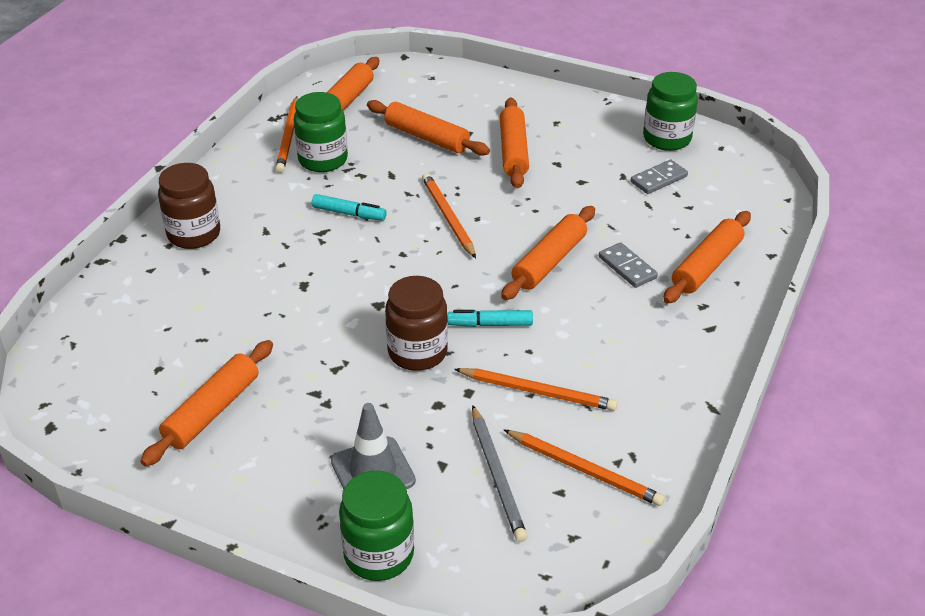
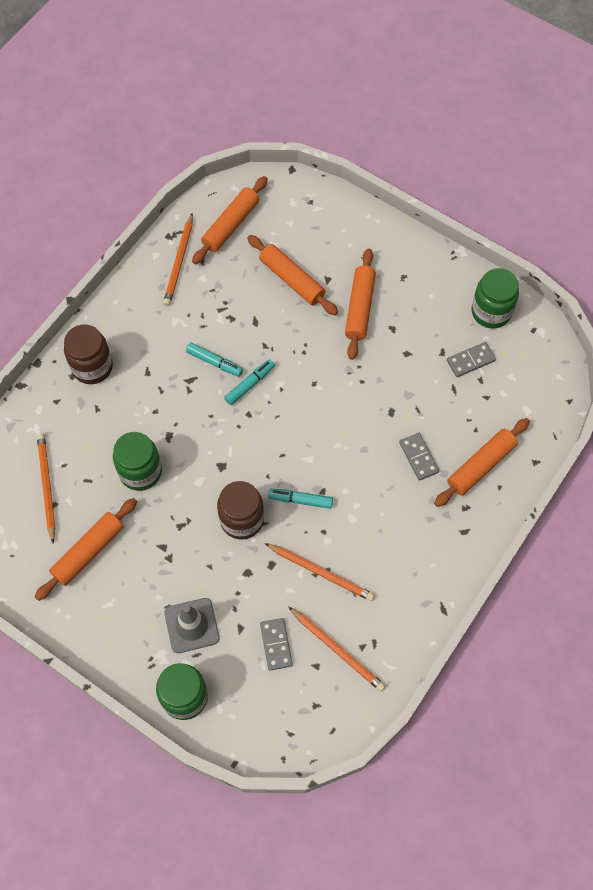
camera: 10 degrees right, 25 degrees up
(323, 160) = (203, 295): green jar -> green jar (140, 472)
(398, 228) = (250, 384): none -> turquoise marker
(448, 217) = (291, 378): orange pencil -> orange pencil (46, 486)
(497, 476) = (276, 644): grey pencil -> grey domino
(549, 261) = (359, 441): orange rolling pin -> none

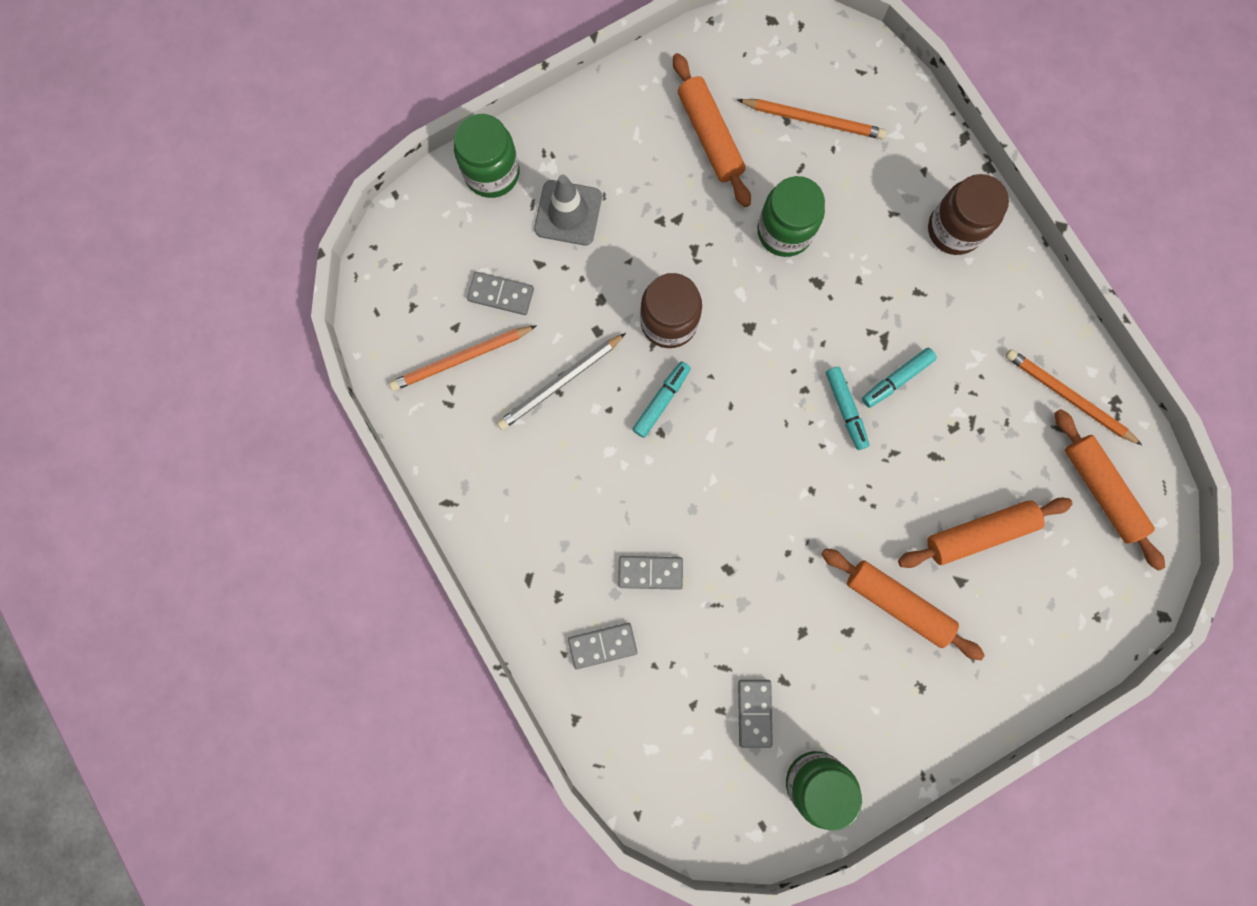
camera: 115 degrees right, 15 degrees up
(321, 572) = (560, 383): orange pencil -> grey pencil
(481, 466) = (602, 645): orange rolling pin -> grey domino

